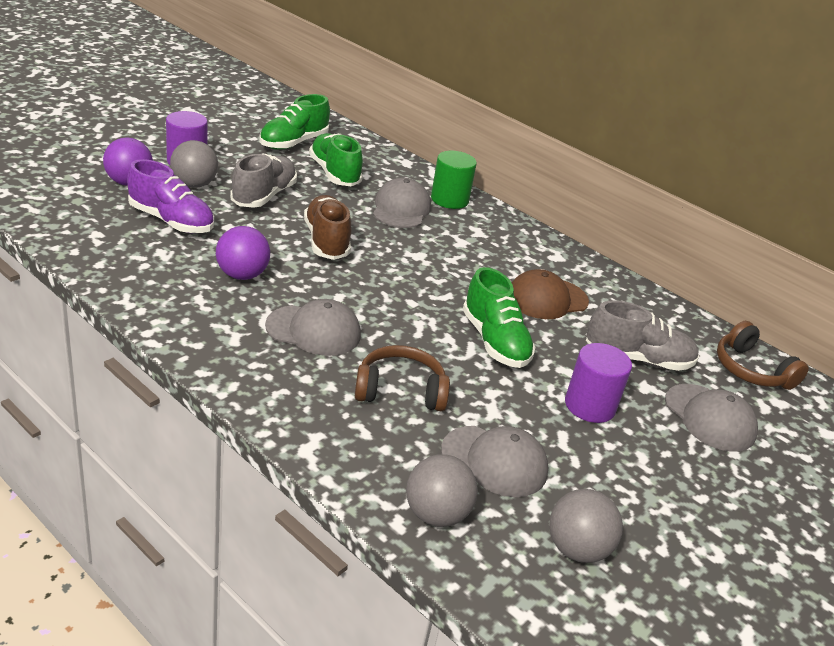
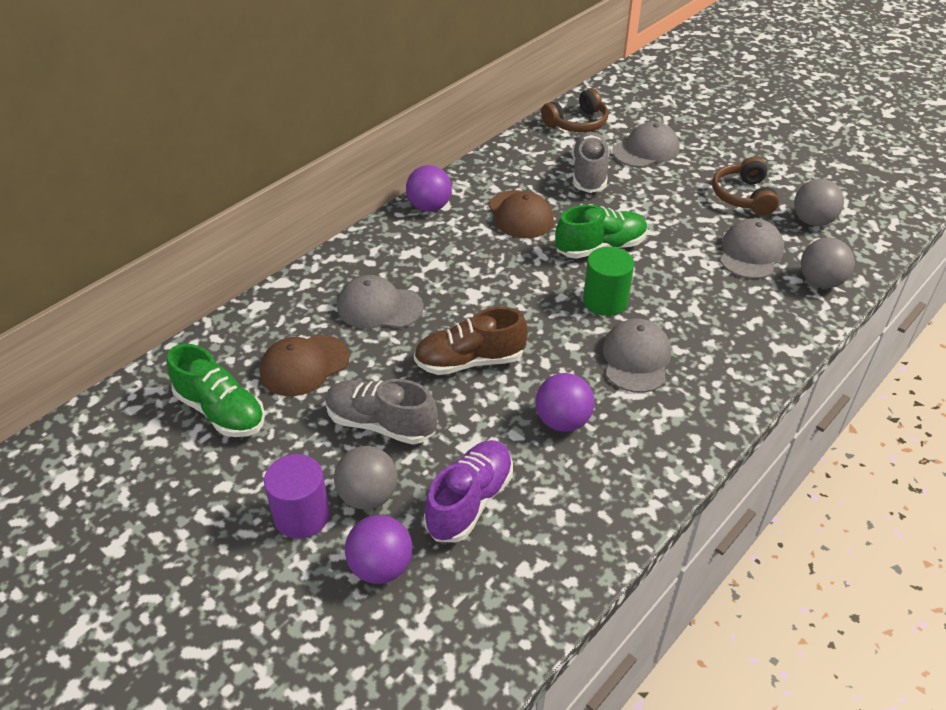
camera: 85 degrees left, 10 degrees up
(334, 173) = (304, 365): green shoe -> brown cap
(400, 391) = (695, 301): brown headphones -> brown headphones (743, 196)
(449, 199) = (346, 271): green cylinder -> green cylinder (605, 301)
(550, 248) = (429, 207): none -> purple ball
(590, 406) = (661, 203): purple cylinder -> none

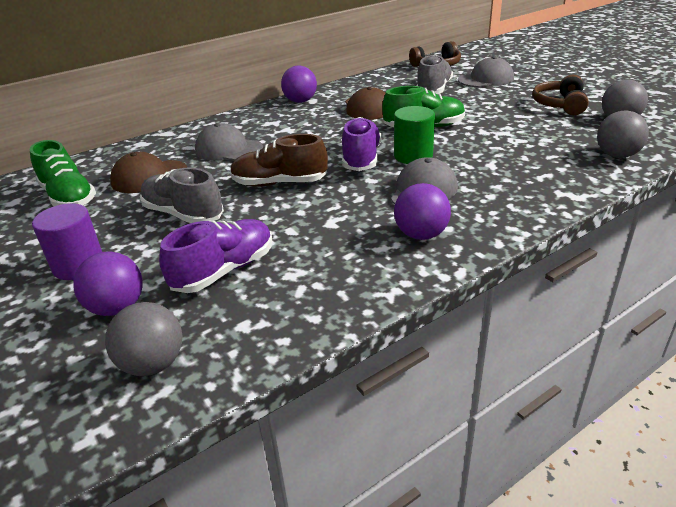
camera: 15 degrees right, 10 degrees down
(368, 496) = (141, 258): grey ball -> grey ball (153, 364)
(548, 310) = (361, 158): none -> purple shoe
(563, 421) = (338, 225): purple ball -> purple ball (421, 235)
(750, 253) = (555, 135): grey cap -> none

